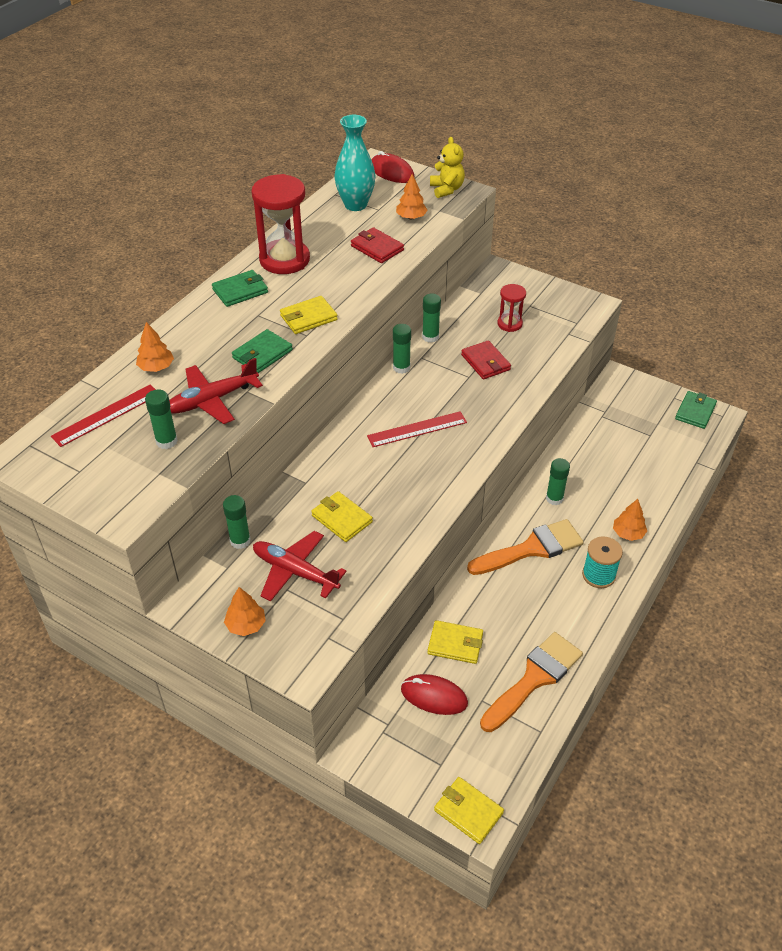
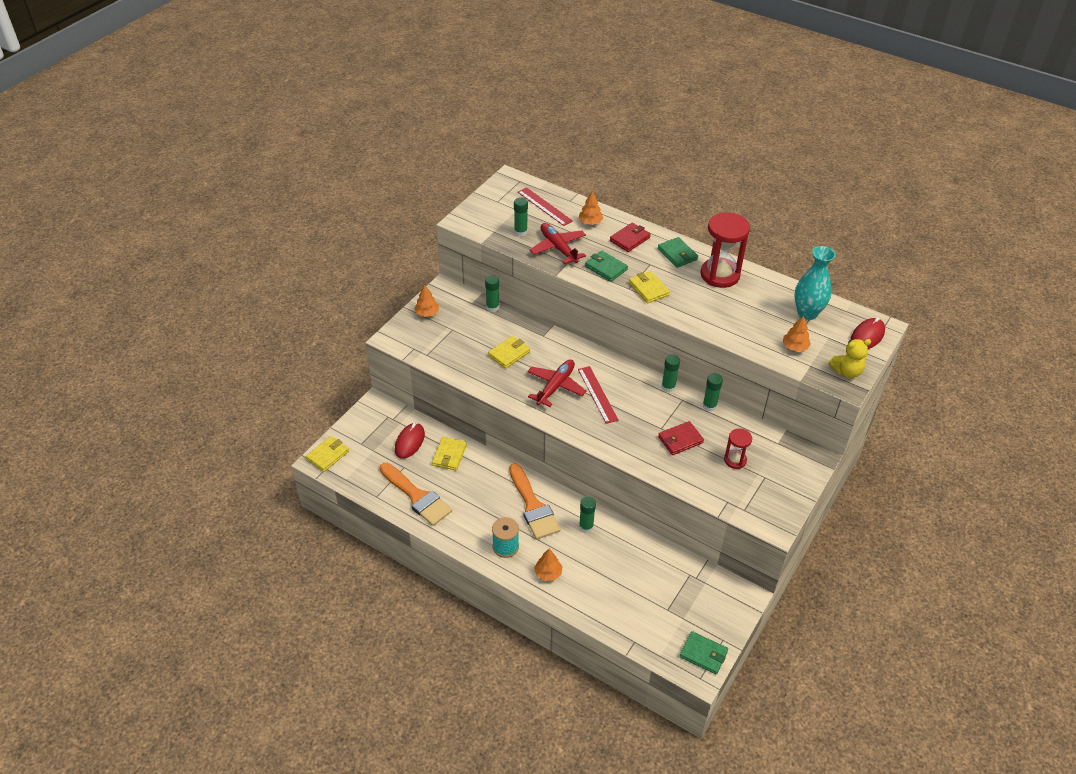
camera: 90 degrees right, 0 degrees up
(295, 572) = (465, 332): red plane -> red plane (555, 386)
(377, 248) = (744, 325): red wallet -> red wallet (630, 239)

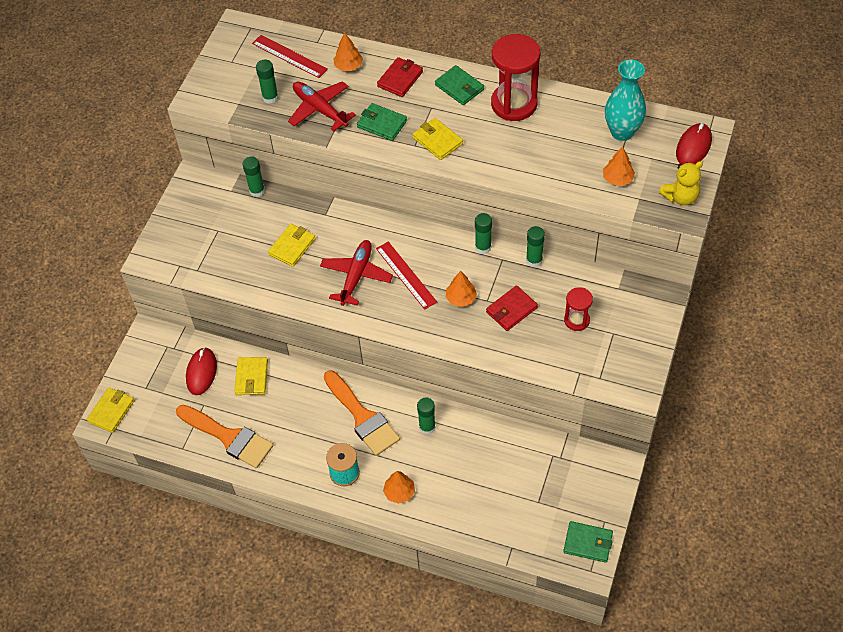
camera: 10 degrees left, 10 degrees up
(427, 313) = (182, 216): orange tree -> orange tree (461, 298)

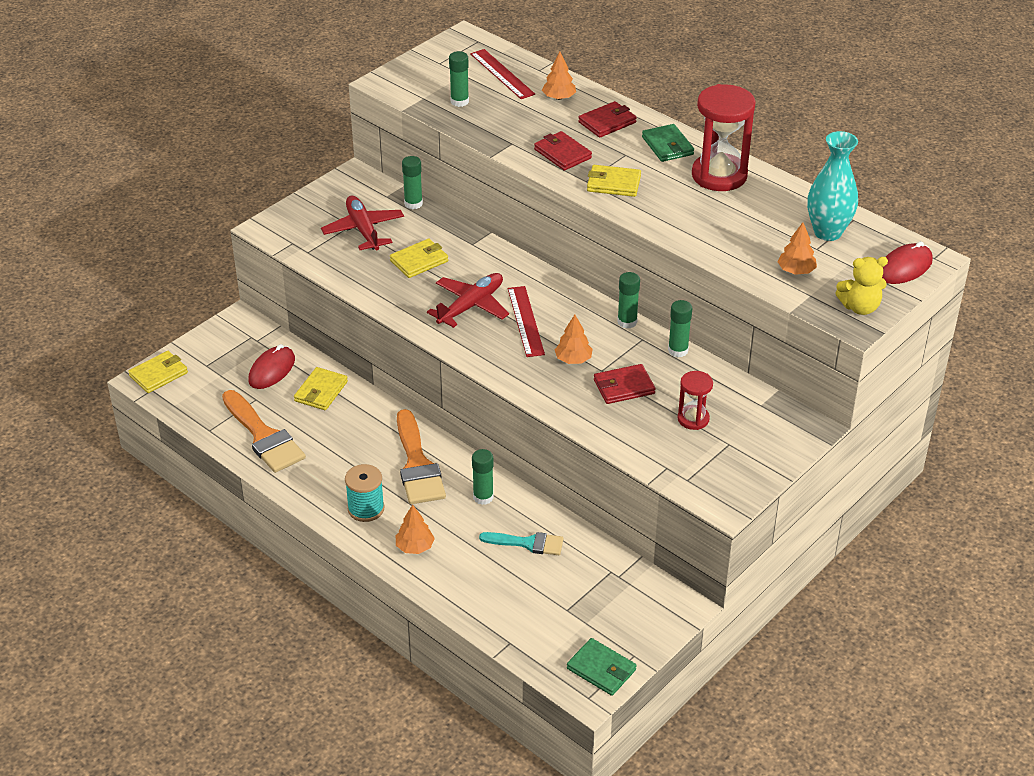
camera: 20 degrees right, 15 degrees down
(320, 109) = (504, 124): red plane -> red plane (363, 230)
(382, 124) = (562, 154): green wallet -> red wallet
(437, 141) = (613, 184): yellow wallet -> yellow wallet turned 60 degrees counterclockwise
(481, 455) = (527, 543): none -> turquoise brush

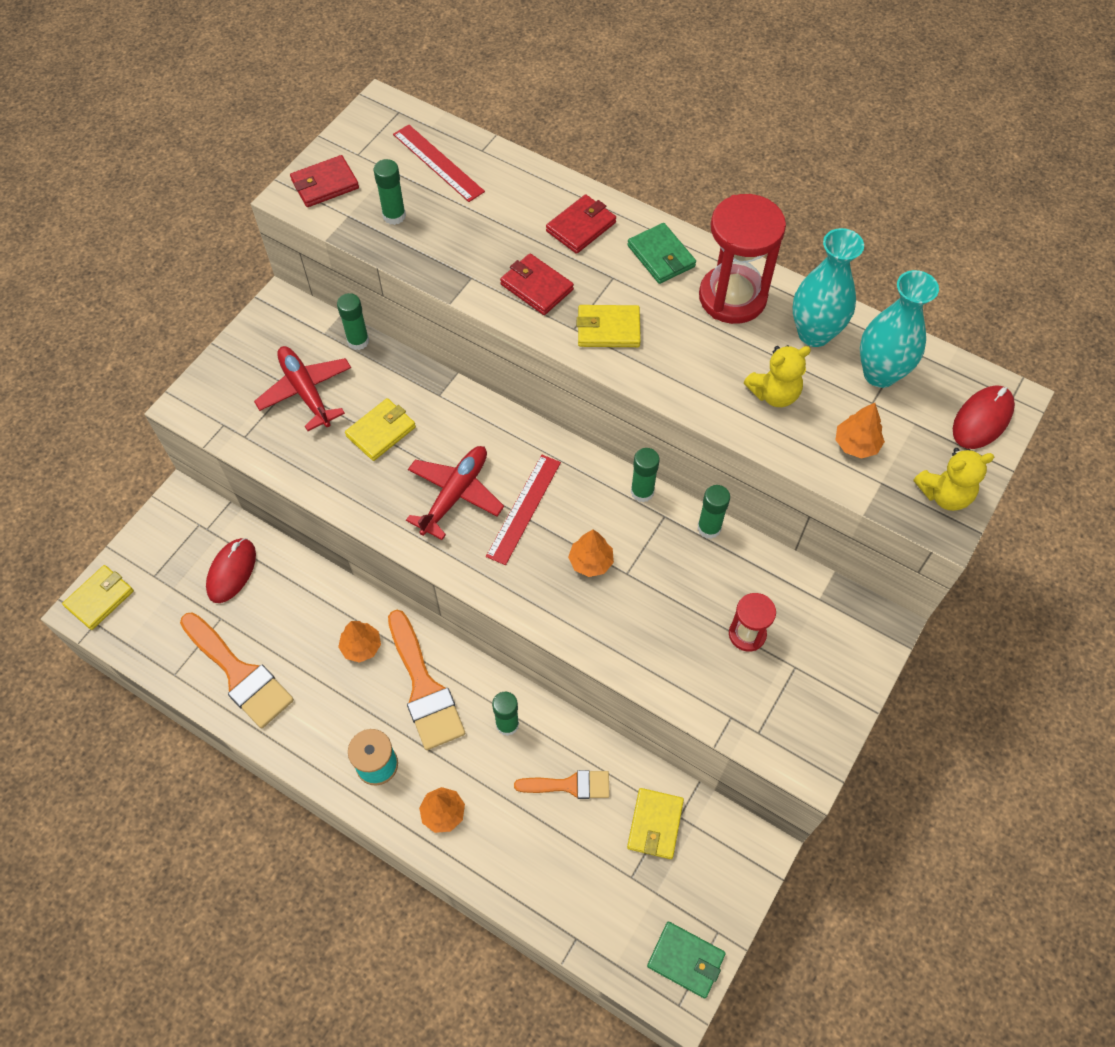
camera: 10 degrees left, 20 degrees up
(321, 391) = (294, 595): yellow wallet -> yellow wallet (655, 824)
(525, 321) = (524, 508): red ruler -> red ruler turned 45 degrees clockwise
(527, 543) = (569, 785): turquoise brush -> orange brush
(559, 97) = (514, 193): orange tree -> orange tree (361, 646)
(624, 387) = (657, 596): red wallet -> red wallet (325, 184)
(737, 235) = (774, 394): none -> yellow teddy bear
(780, 203) = (814, 333): none -> turquoise vase

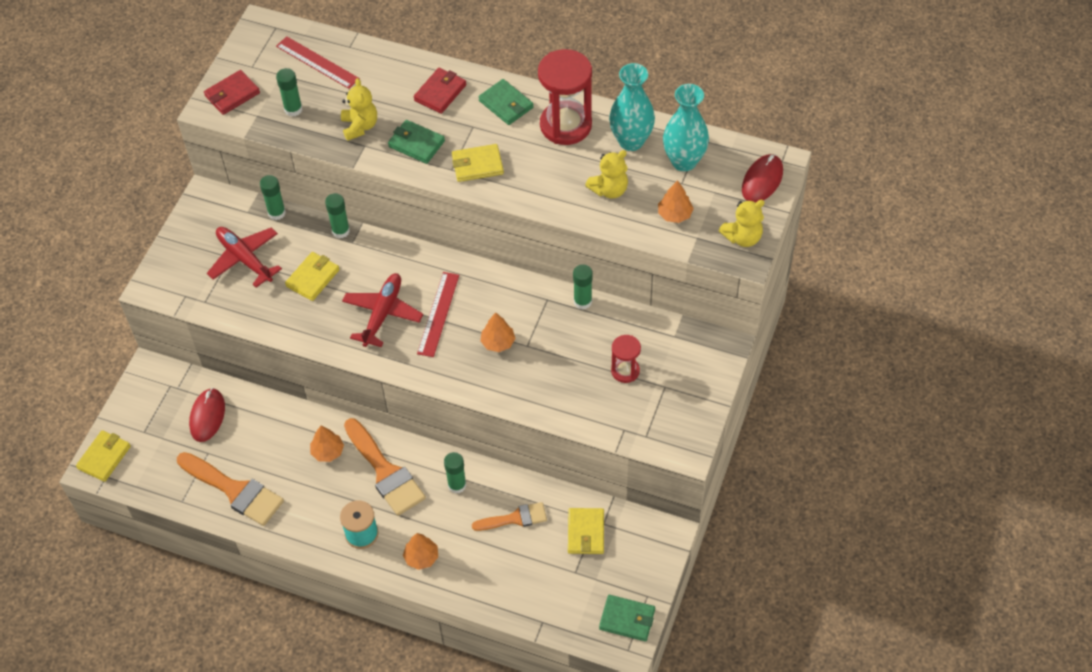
camera: 10 degrees left, 5 degrees down
(471, 252) = (360, 126): none -> yellow teddy bear
(537, 287) = (416, 144): red wallet -> green wallet
(642, 492) = (526, 285): green glue stick -> green glue stick (341, 231)

